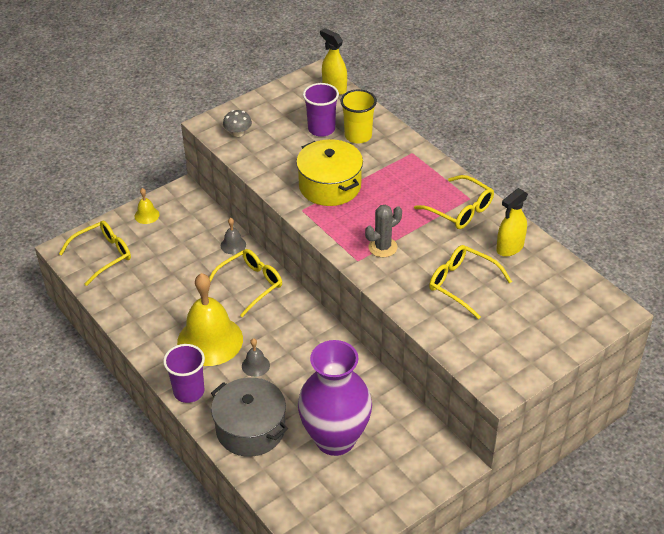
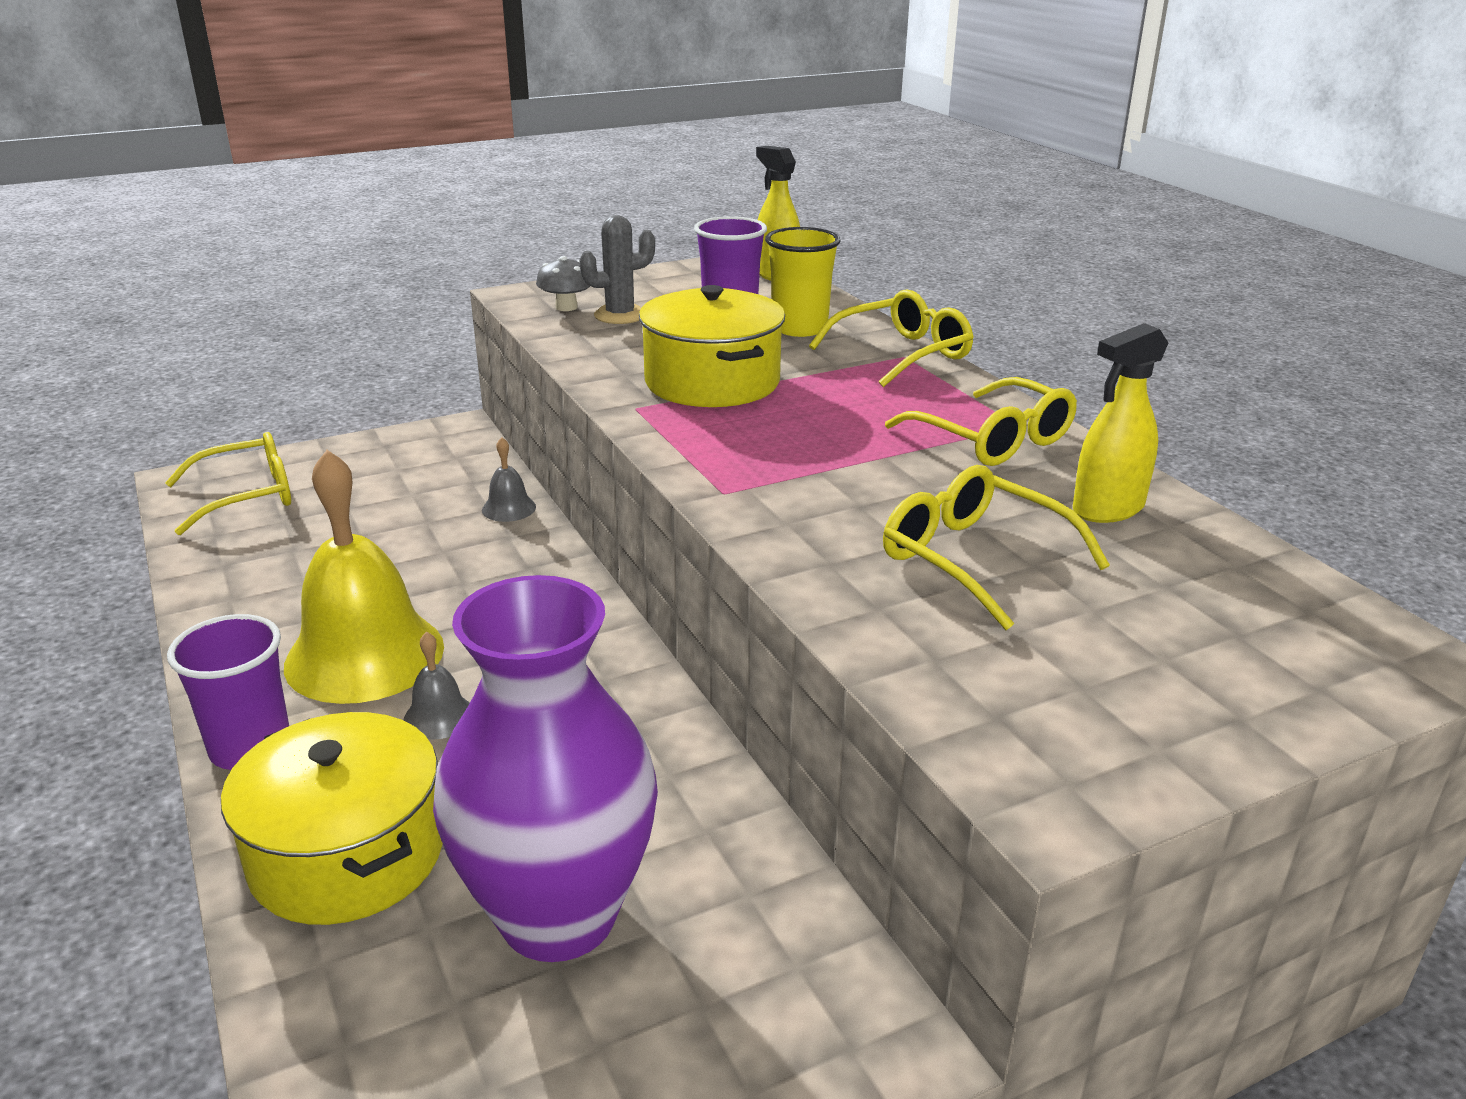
camera: 10 degrees right, 15 degrees down
(147, 215) = (371, 451): yellow bell -> none
(250, 284) = (509, 571): yellow glasses -> yellow glasses (902, 354)
(250, 429) = (347, 855): grey pot -> yellow pot
(382, 247) = (792, 477): grey cactus -> grey cactus (620, 315)

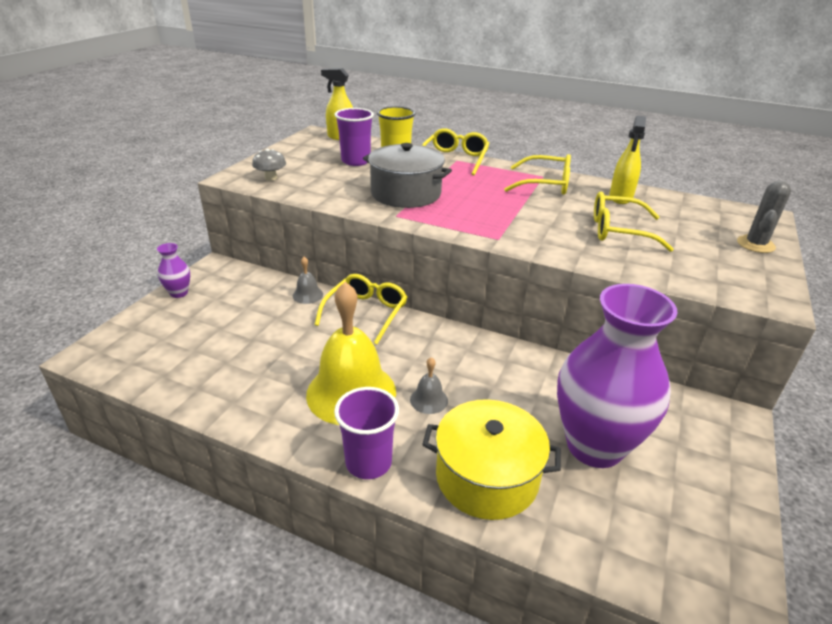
camera: 40 degrees left, 5 degrees up
(247, 496) = (148, 347): yellow glasses -> yellow glasses (366, 312)
(369, 446) = (179, 293): none -> purple vase
(620, 315) = (305, 175): grey cactus -> grey cactus (755, 244)
(712, 382) = (406, 193): yellow pot -> grey pot

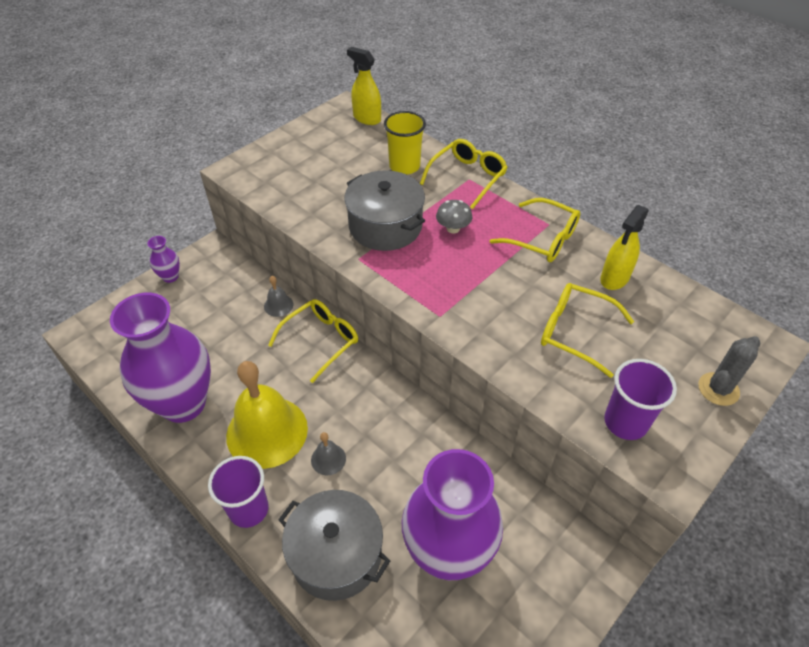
camera: 20 degrees right, 15 degrees up
(244, 389) = (183, 403): none -> purple vase
(271, 178) = (267, 176): grey mushroom -> grey mushroom (453, 228)
(356, 161) = (362, 163): purple cup -> purple cup (625, 422)
(487, 477) = (336, 555): yellow pot -> grey pot

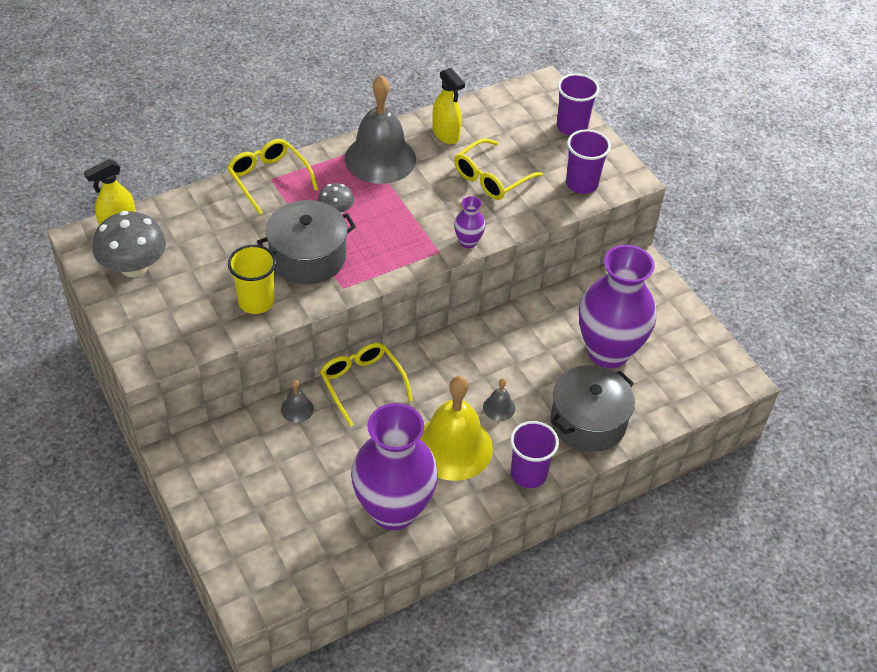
camera: 75 degrees left, 0 degrees up
(170, 277) = (202, 502): purple vase -> purple vase (468, 242)
(328, 137) = (134, 267): none -> grey mushroom
(404, 166) = (224, 219): yellow cup -> yellow cup (256, 301)
(543, 239) = (380, 158): yellow glasses -> grey bell
(718, 389) = (572, 127): grey cactus -> purple cup

